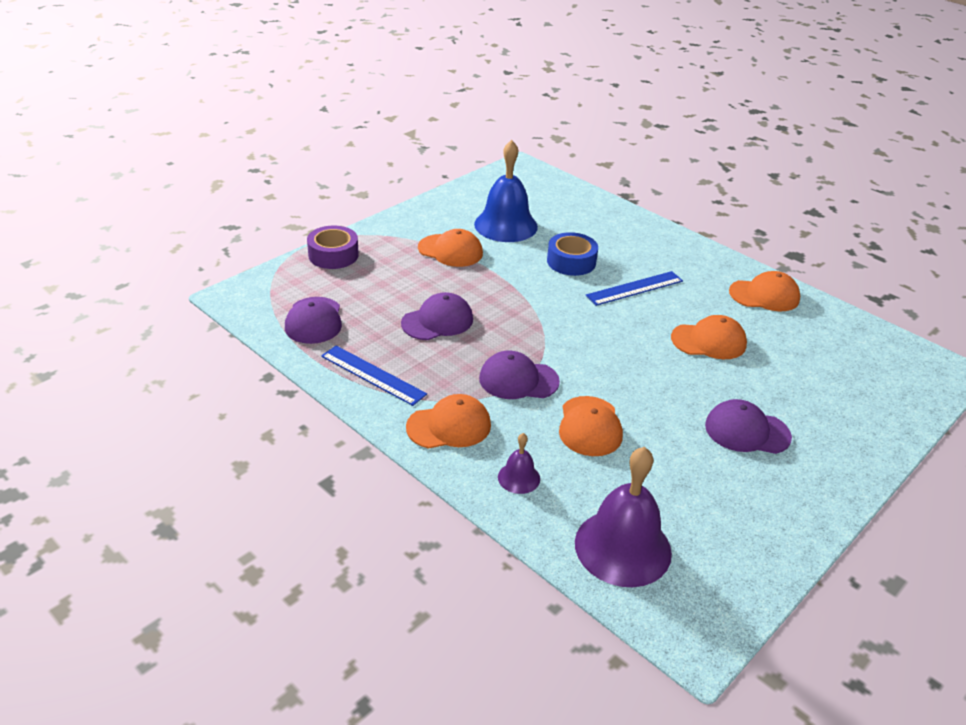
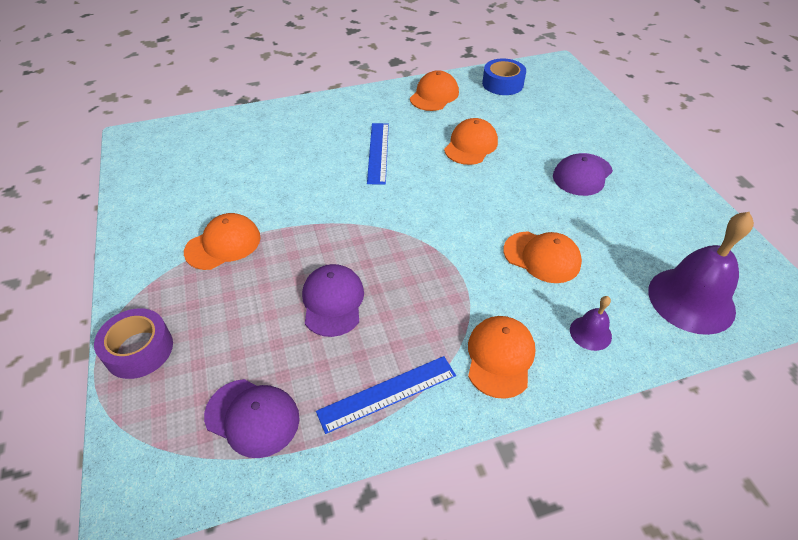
camera: 60 degrees left, 10 degrees up
(506, 225) = (218, 188): blue bell -> none
(518, 380) = (458, 277): purple cap -> none
(571, 261) = (312, 171): blue tape -> blue tape (502, 84)

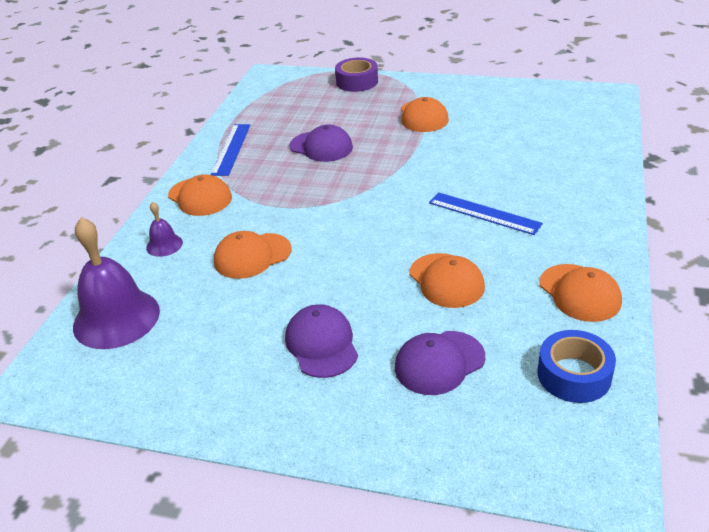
camera: 125 degrees right, 10 degrees down
(252, 417) = (271, 107): purple cap -> purple cap (439, 363)

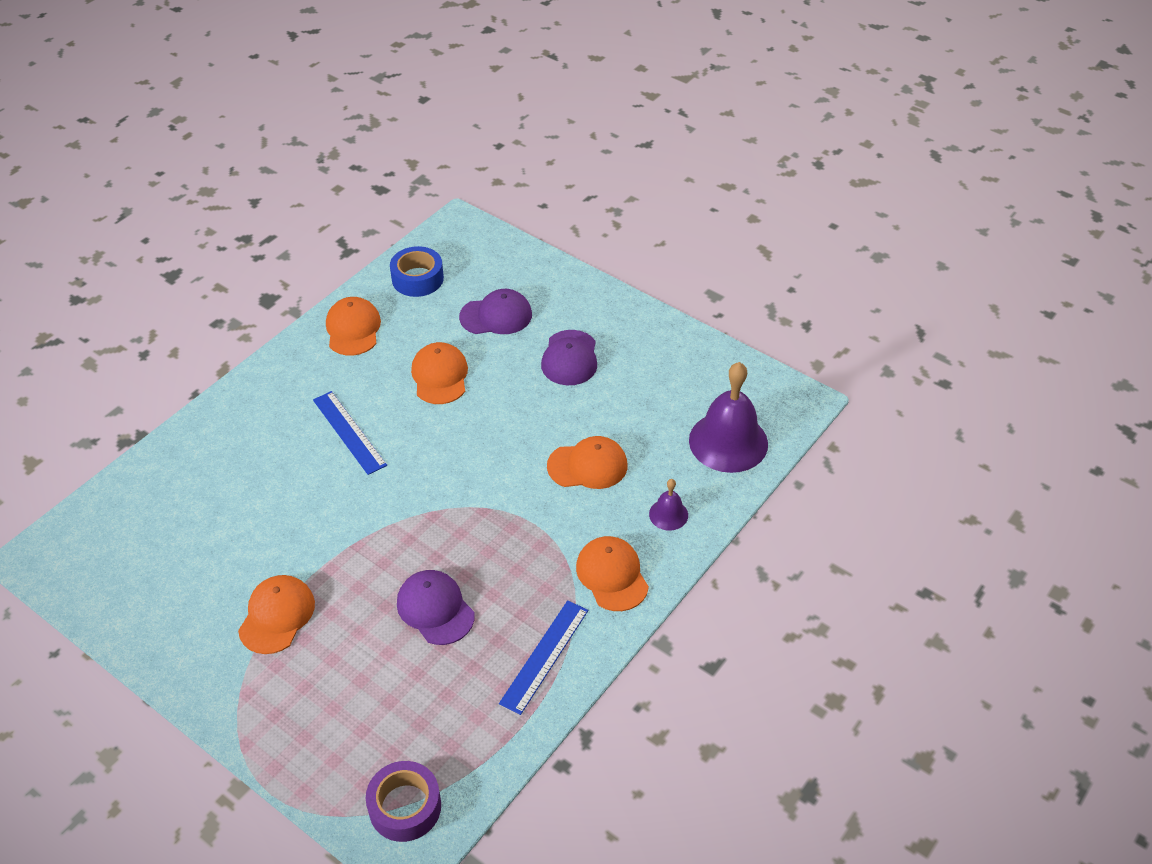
camera: 160 degrees left, 10 degrees up
(357, 82) = (294, 752): purple tape -> purple tape (405, 807)

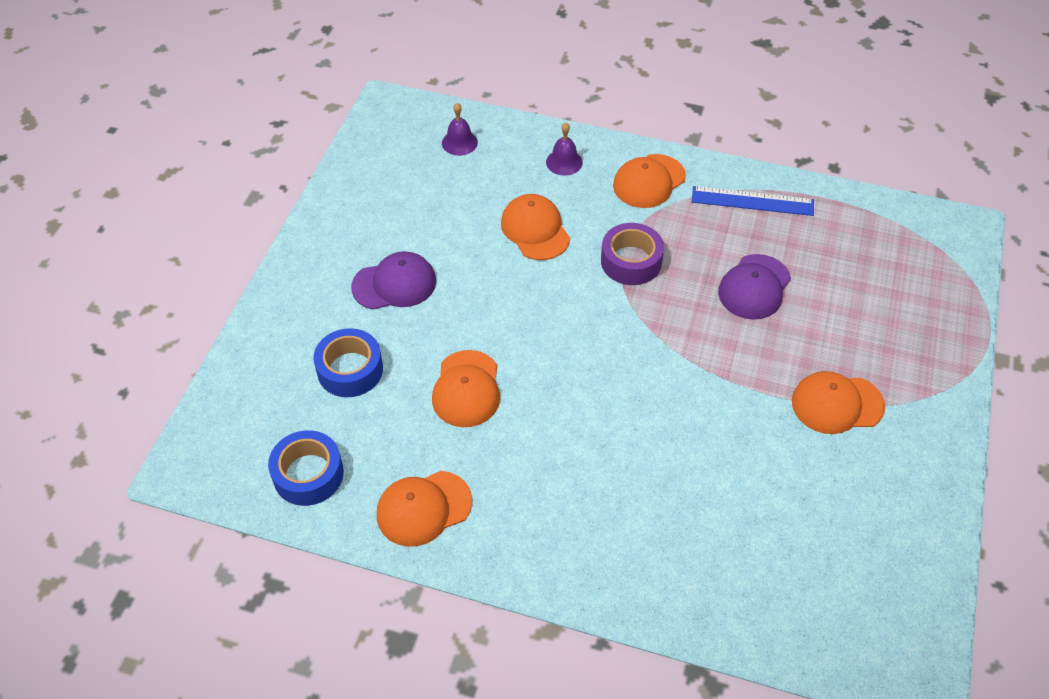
camera: 110 degrees left, 5 degrees up
(349, 432) = (586, 442): blue ruler -> none
(405, 807) = (935, 243): purple tape -> purple tape (631, 261)
(440, 376) = (466, 389): orange cap -> orange cap turned 60 degrees counterclockwise
(496, 316) = (350, 370): purple cap -> blue tape
(728, 442) = (459, 142): purple bell -> purple bell, size x0.47

